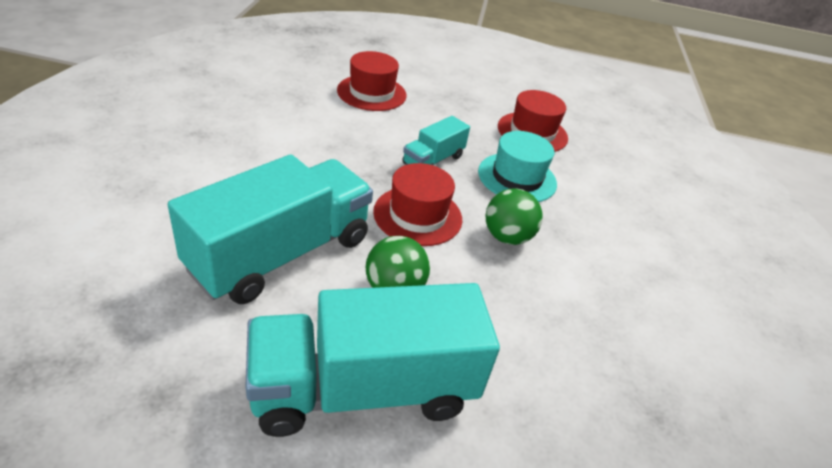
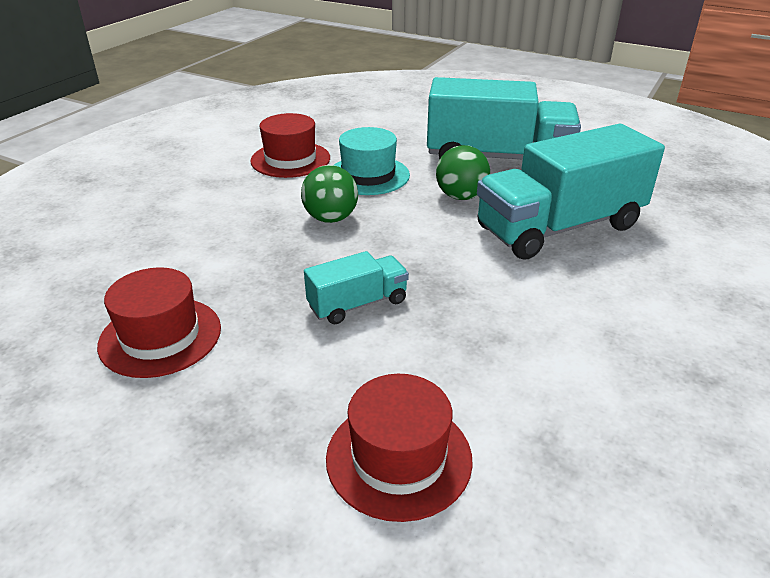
camera: 155 degrees left, 5 degrees down
(417, 215) = (413, 244): red hat -> red hat (290, 159)
(517, 178) = (261, 271): turquoise hat -> turquoise hat (368, 175)

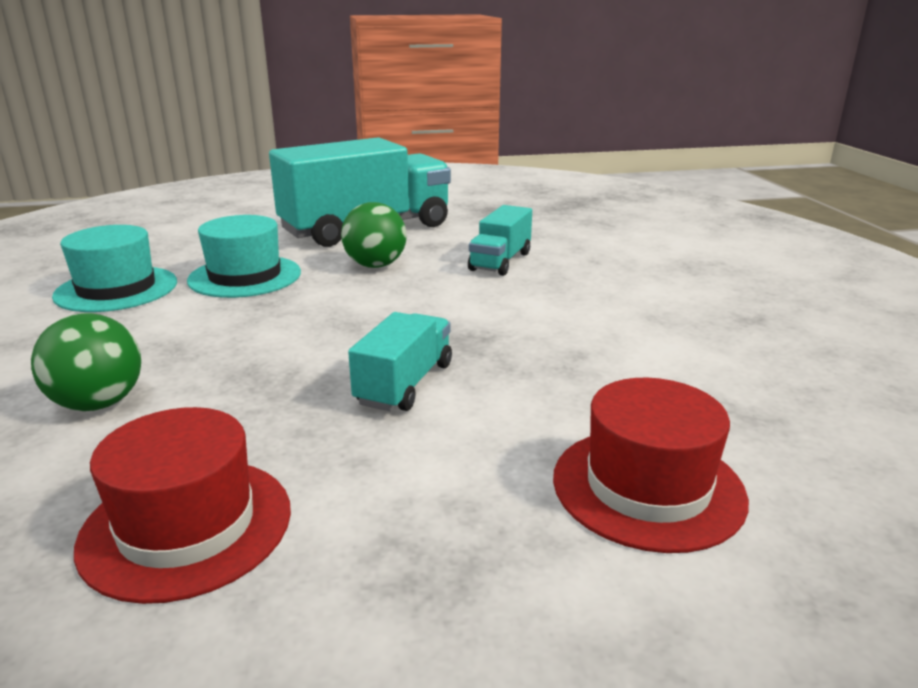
camera: 40 degrees left, 10 degrees down
(290, 159) = (116, 289): red hat -> turquoise hat
(331, 218) = (256, 324): green ball -> green ball (98, 404)
(559, 227) = (500, 261): turquoise truck -> turquoise truck, size x0.49

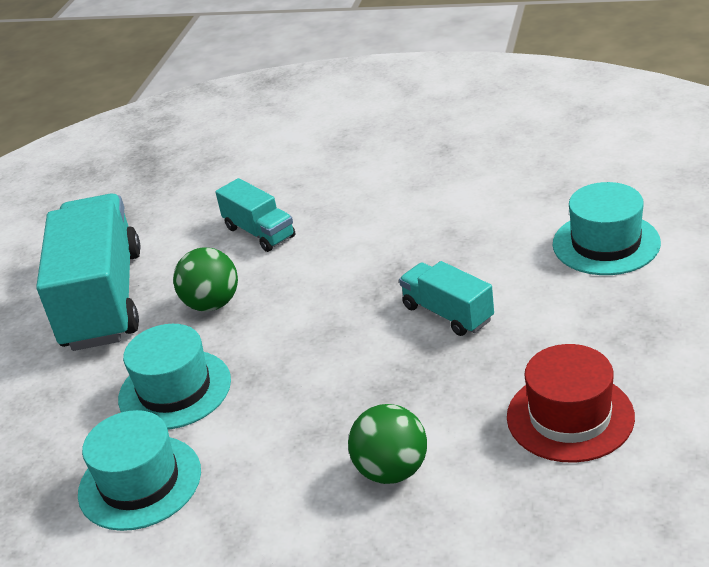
camera: 60 degrees left, 10 degrees up
(647, 487) = (606, 243): red hat -> turquoise hat

